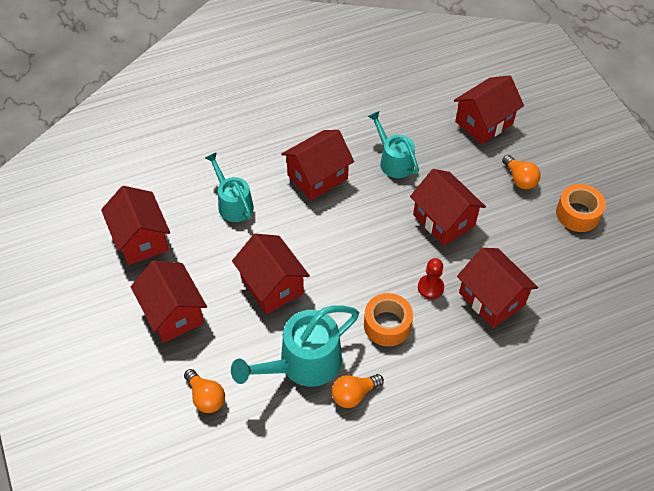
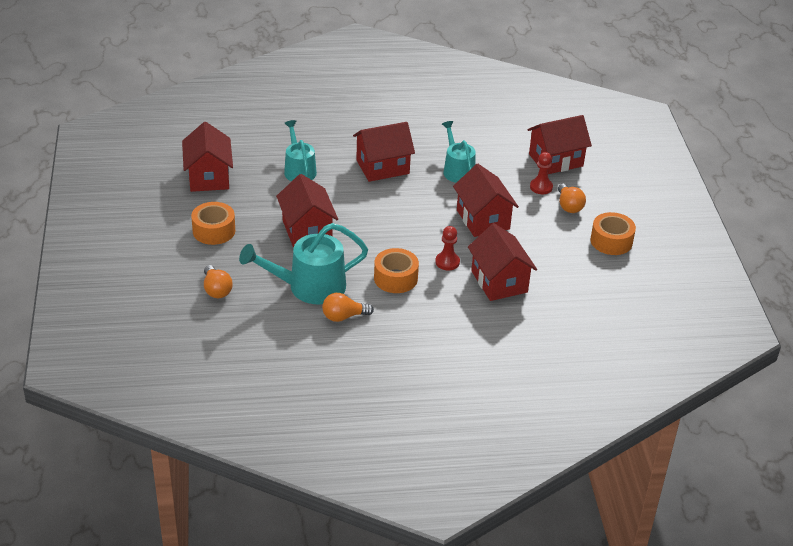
camera: 15 degrees right, 15 degrees down
(173, 313) = (214, 231): red house -> orange tape
(483, 161) = (541, 187): none -> red pawn

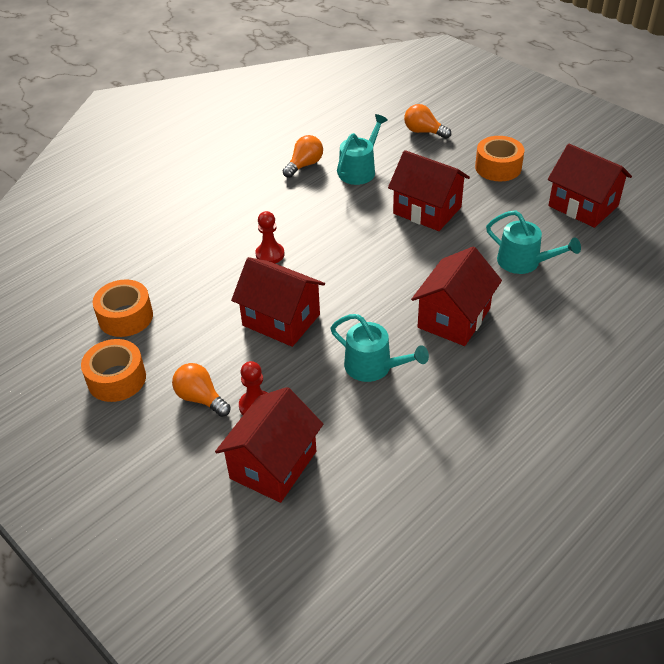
camera: 145 degrees right, 5 degrees up
(309, 287) = (359, 170): turquoise watering can -> turquoise watering can, size x0.64
(395, 278) = (299, 215): orange tape -> orange tape (125, 317)
(499, 281) = (203, 264): red house -> none

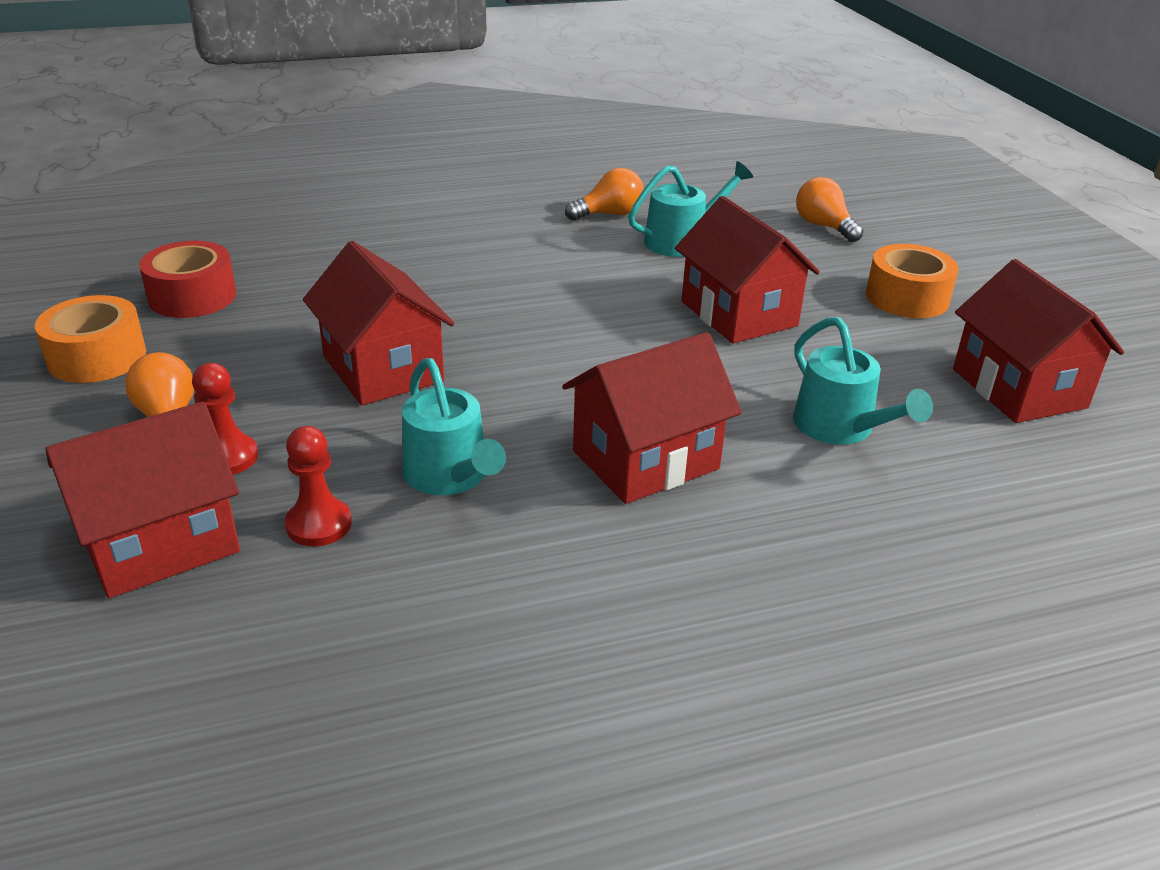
camera: 25 degrees right, 10 degrees down
(125, 317) = (192, 296): orange tape -> red tape
(270, 254) = (453, 292): red pawn -> red pawn (319, 524)

